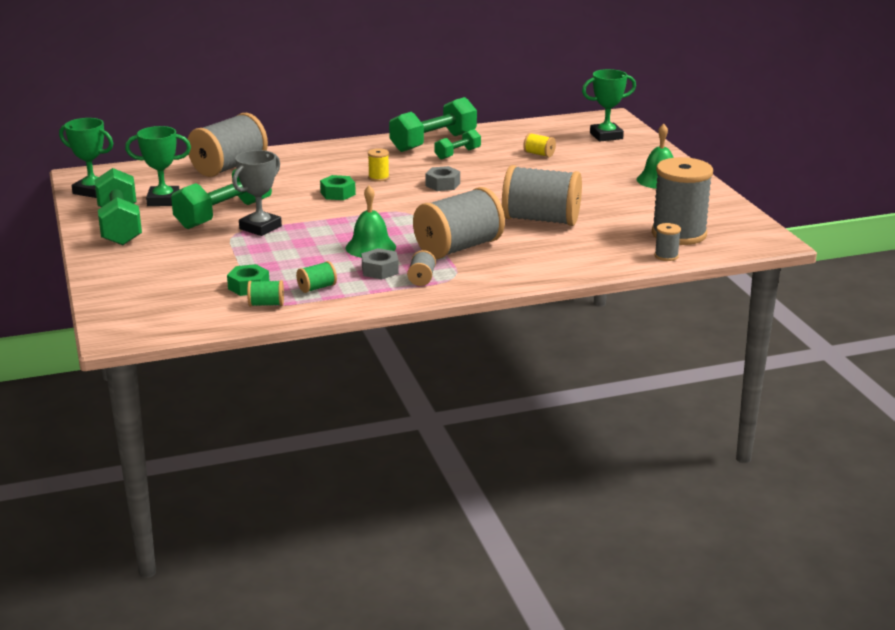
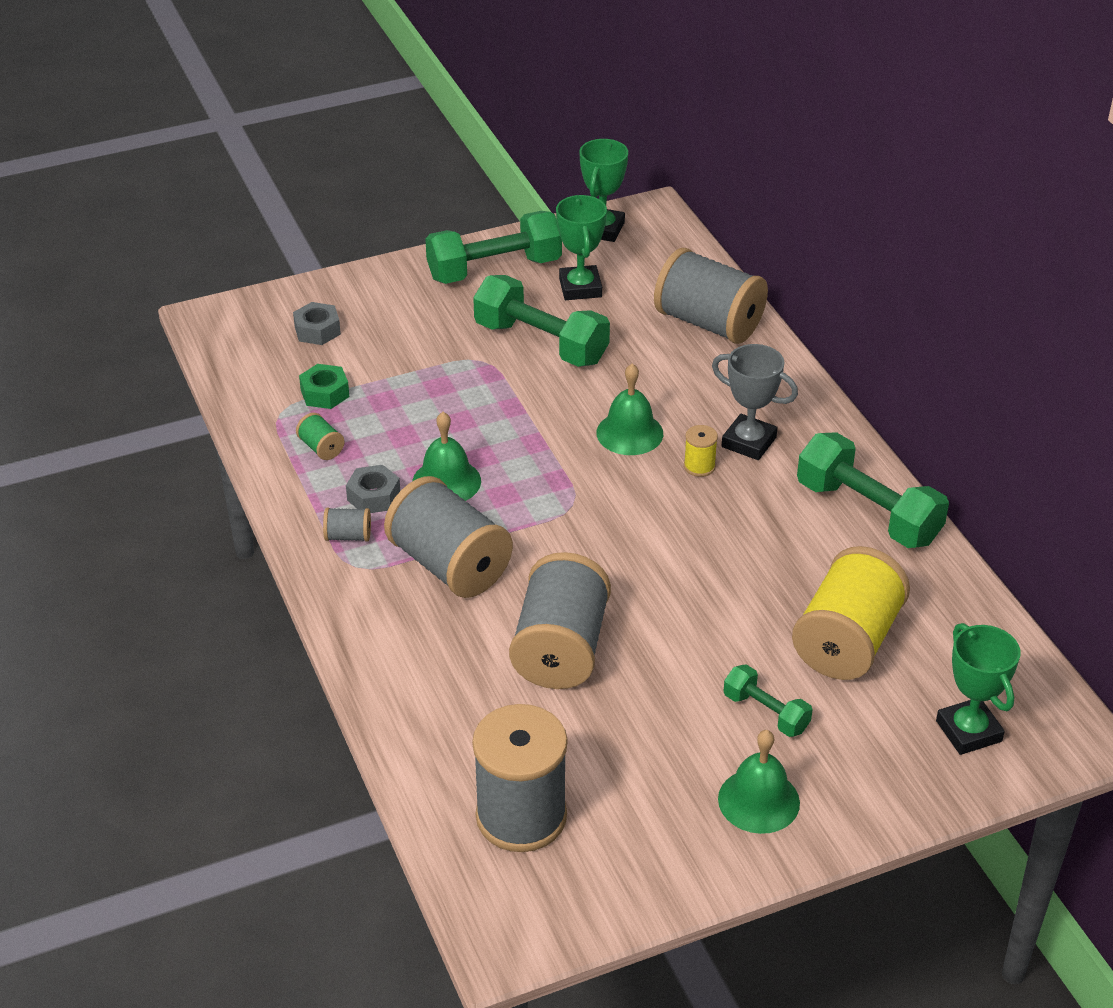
camera: 85 degrees right, 15 degrees up
(260, 227) = (502, 379): grey trophy -> grey trophy (749, 442)
(266, 304) = (276, 413): green spool -> none
(338, 193) = (629, 433): green nut -> green bell
(442, 184) = (685, 535): grey nut -> grey nut (317, 330)
(457, 154) = (821, 543): green dumbbell -> green dumbbell (766, 713)
(539, 154) = (847, 641): yellow spool -> yellow spool, size x2.38
(666, 256) = (434, 796): grey spool -> none

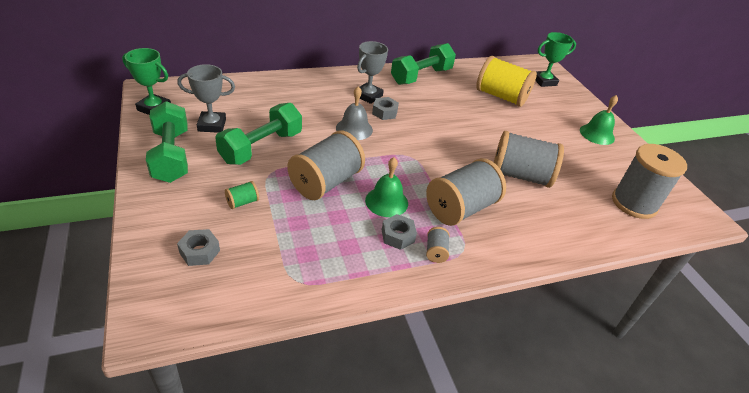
camera: 90 degrees left, 0 degrees up
(321, 448) = (343, 259): green spool -> green spool (242, 202)
(325, 393) = (281, 253): green nut -> none
(580, 288) = (212, 125): green trophy -> grey trophy
(629, 433) = (354, 129): green bell -> grey bell
(699, 466) = (384, 112): yellow spool -> grey nut
(709, 323) = (267, 90): grey spool -> grey spool (326, 182)
(766, 713) = (547, 123): green dumbbell -> none

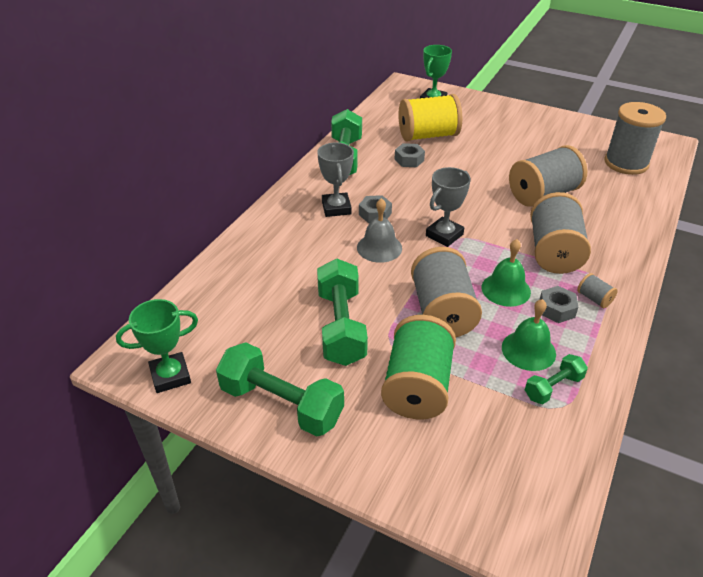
camera: 40 degrees left, 0 degrees up
(200, 252) = (465, 457): grey nut -> grey nut (409, 160)
(212, 125) = (260, 344): grey trophy -> grey trophy (444, 235)
(242, 202) = (417, 386): green spool -> green spool, size x2.38
(311, 268) = (553, 387): none -> green dumbbell
(597, 134) = (530, 124): green bell -> green bell (528, 350)

